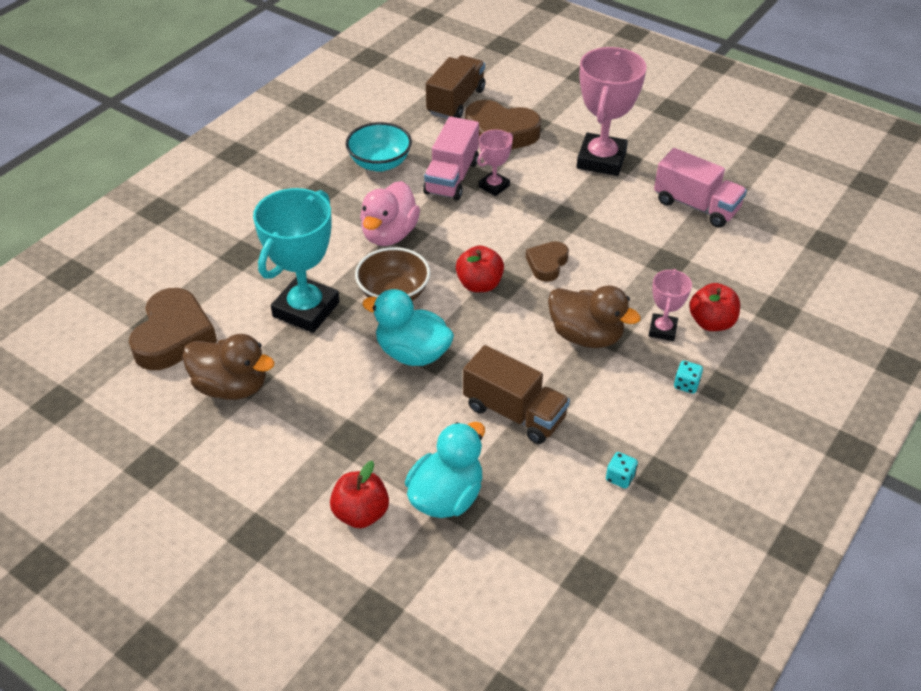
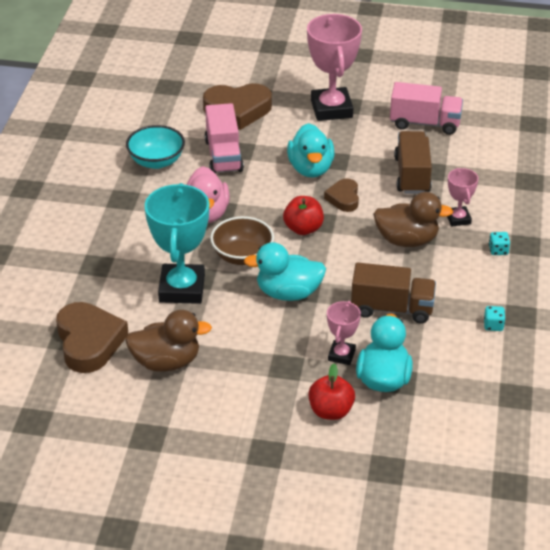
camera: 25 degrees left, 5 degrees down
(456, 102) = (183, 95): brown truck -> brown truck (412, 175)
(494, 186) = (262, 153): pink trophy -> pink trophy (341, 355)
(534, 219) = (310, 168): none -> turquoise duck
(711, 322) = (488, 203): red apple -> none

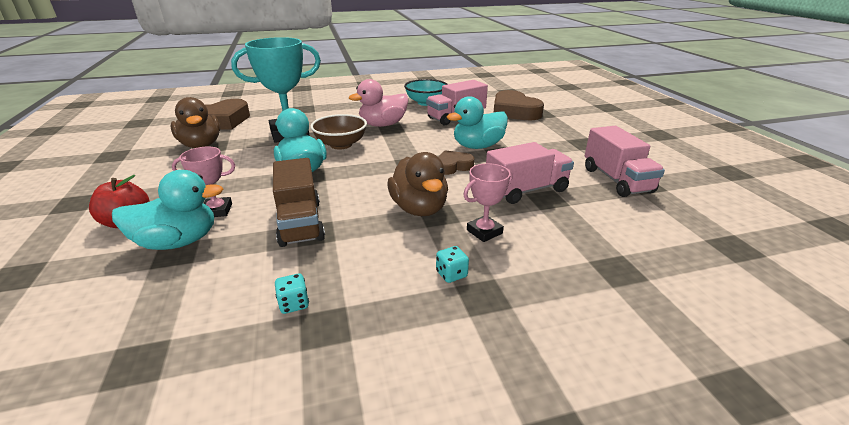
camera: 65 degrees right, 10 degrees down
(303, 229) = (394, 159): red apple -> none
(331, 109) = (568, 138): pink trophy -> none
(412, 175) = (526, 190): brown truck -> pink truck

